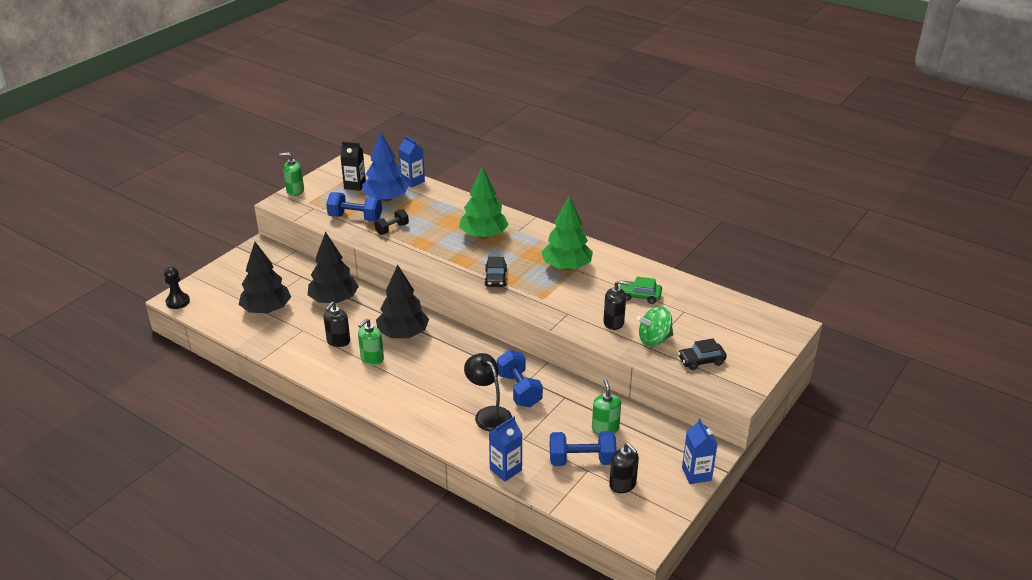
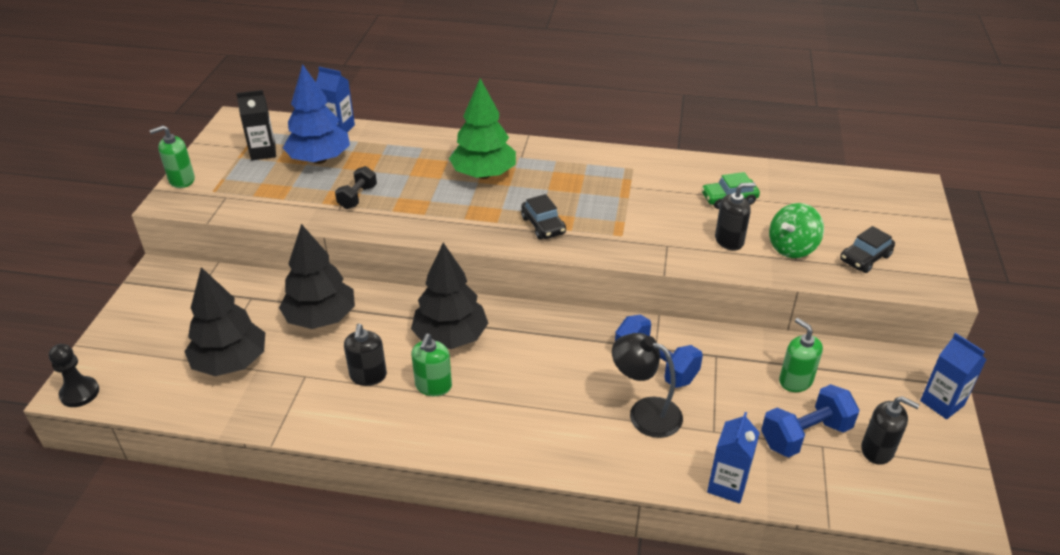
camera: 25 degrees left, 5 degrees up
(355, 218) = (295, 195): blue dumbbell -> none
(566, 267) = (615, 186): green tree -> none

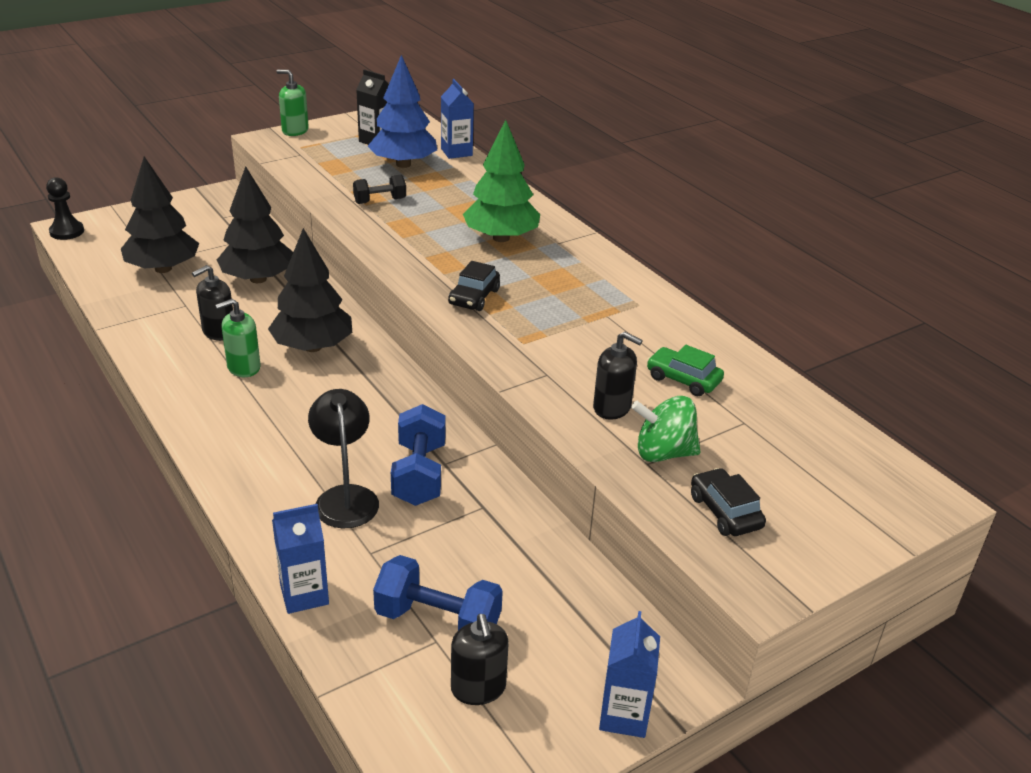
camera: 45 degrees right, 5 degrees down
(795, 381) = (514, 579): green soap dispenser -> none
(865, 258) = (725, 512): black car -> black car turned 60 degrees clockwise

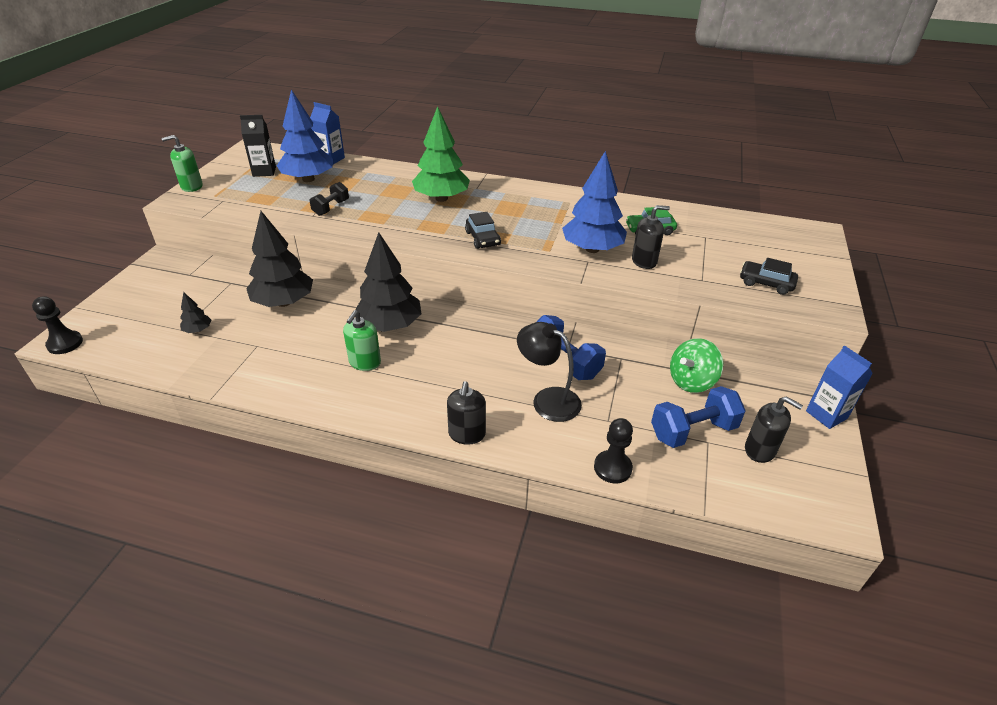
camera: 40 degrees left, 5 degrees up
(163, 268) = (198, 330): black tree -> black tree, size x0.44
(219, 332) = (311, 350): black soap dispenser -> black soap dispenser (467, 434)
(304, 594) = (612, 468): blue carton -> black pawn
(574, 365) = (592, 249): none -> blue tree
(663, 453) = (700, 271): green spinning top -> green spinning top (691, 381)

